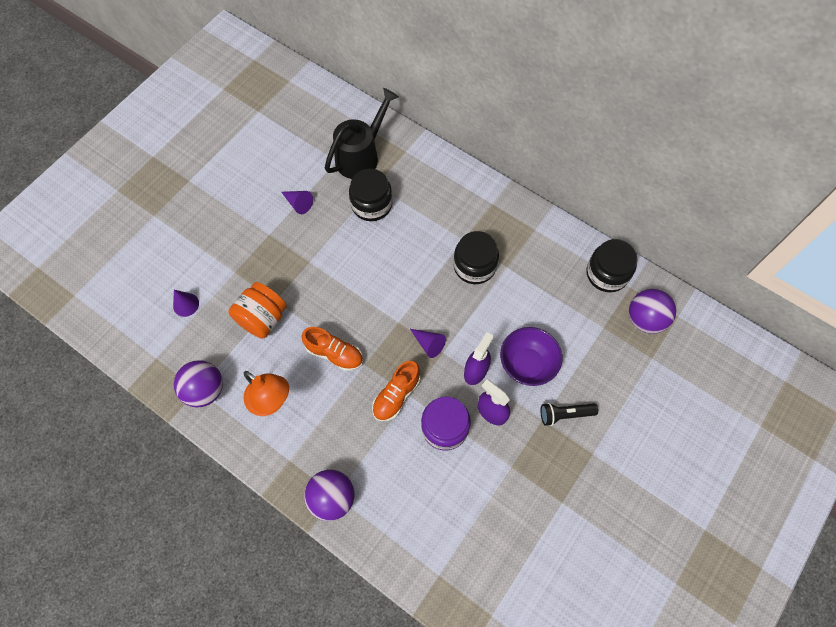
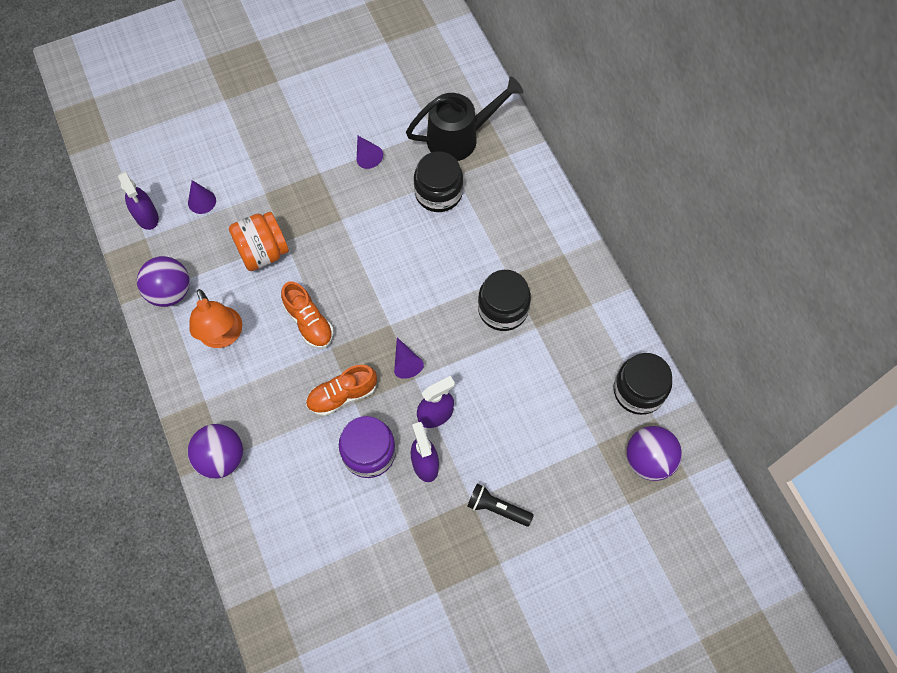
camera: 30 degrees right, 0 degrees up
(146, 340) = (146, 216): none -> purple spray bottle
(527, 364) = (491, 437): purple bowl -> none

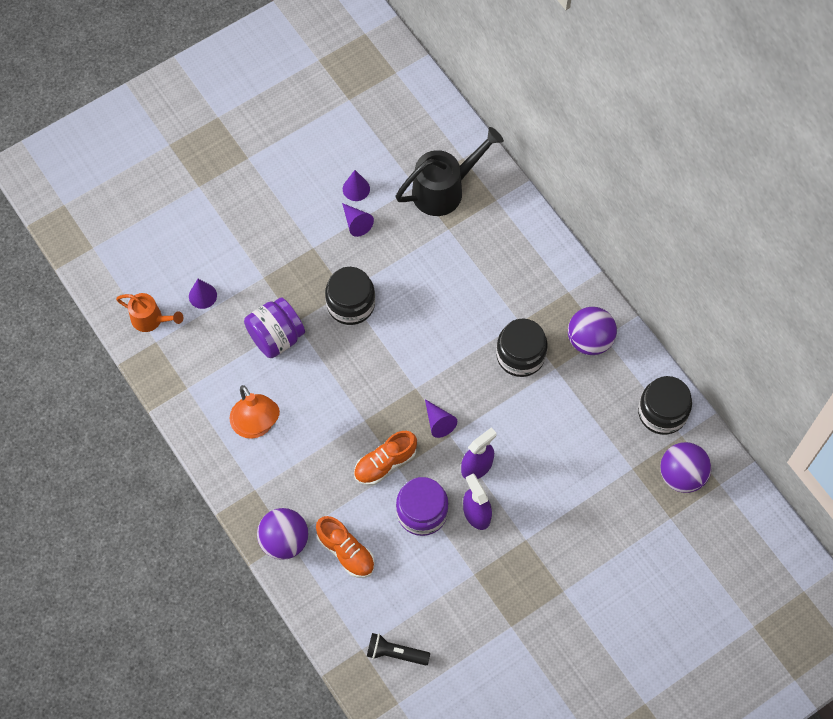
camera: 10 degrees left, 0 degrees up
(146, 216) = (151, 319): purple spray bottle -> orange watering can
(170, 292) = (194, 391): purple ball -> purple ball (589, 340)
(263, 252) = (276, 337): orange jar -> purple jar
(309, 322) = (337, 399): orange shoe -> orange shoe (346, 551)
(374, 124) = (356, 189): none -> purple cone
(438, 193) = (435, 250): black jar -> black jar (350, 304)
(497, 508) = (551, 542): black flashlight -> black flashlight (395, 653)

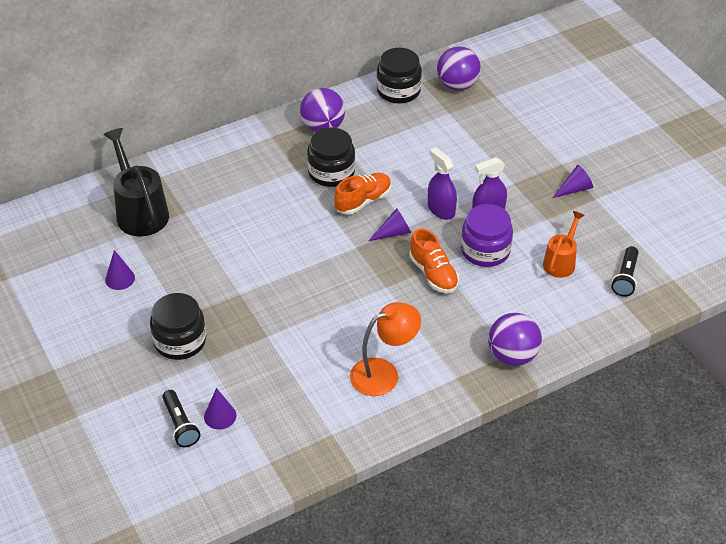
camera: 85 degrees left, 20 degrees down
(151, 319) = (241, 465): orange watering can -> orange watering can (561, 261)
(192, 266) = (180, 425): none -> black flashlight
(276, 337) = (282, 353): purple jar -> none
(346, 551) = (524, 308): orange shoe -> orange shoe (363, 201)
(350, 304) = (255, 290): black jar -> black jar (180, 341)
(356, 223) = (161, 281): purple cone -> purple cone (574, 189)

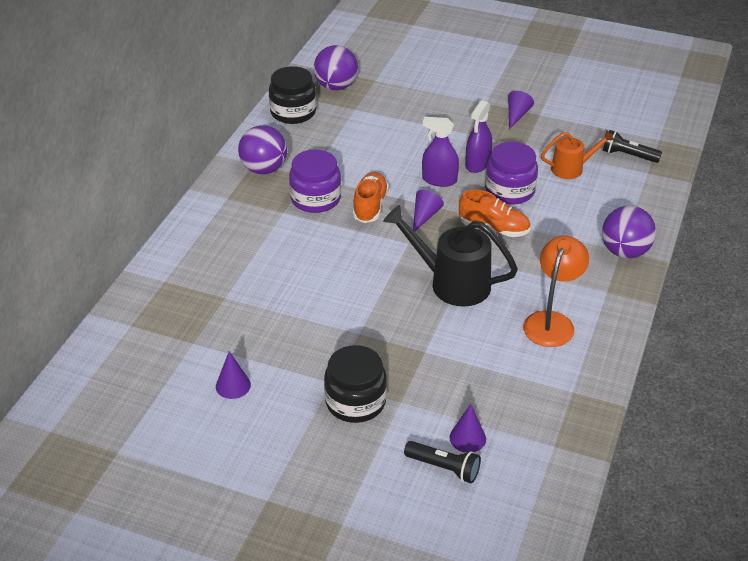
camera: 40 degrees left, 5 degrees down
(139, 211) = (180, 320): black watering can -> black watering can (451, 283)
(331, 172) = (315, 199): black jar -> purple jar
(561, 261) = (572, 168): orange watering can -> orange watering can turned 90 degrees clockwise
(625, 278) = (628, 155): black flashlight -> black flashlight turned 135 degrees clockwise

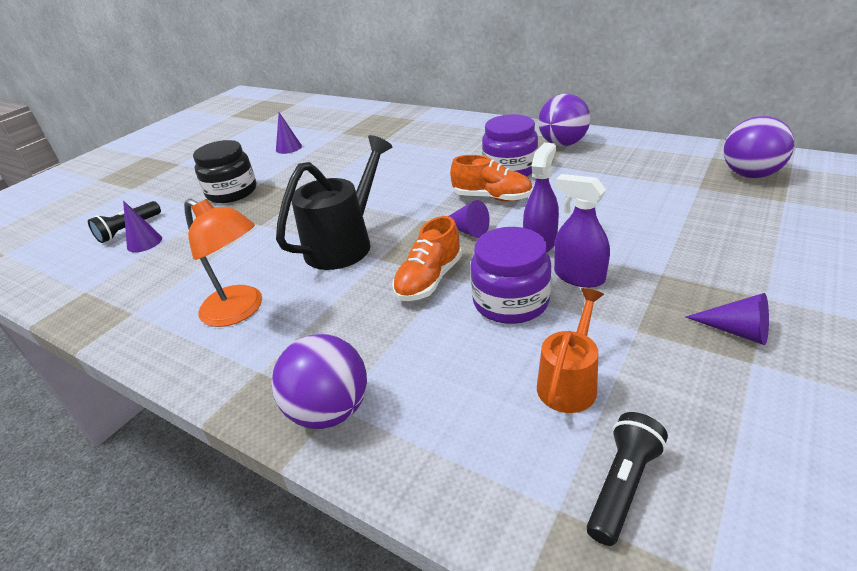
camera: 105 degrees right, 5 degrees down
(293, 112) = (676, 153): black jar -> none
(572, 168) = (569, 381): orange watering can -> orange watering can turned 150 degrees counterclockwise

